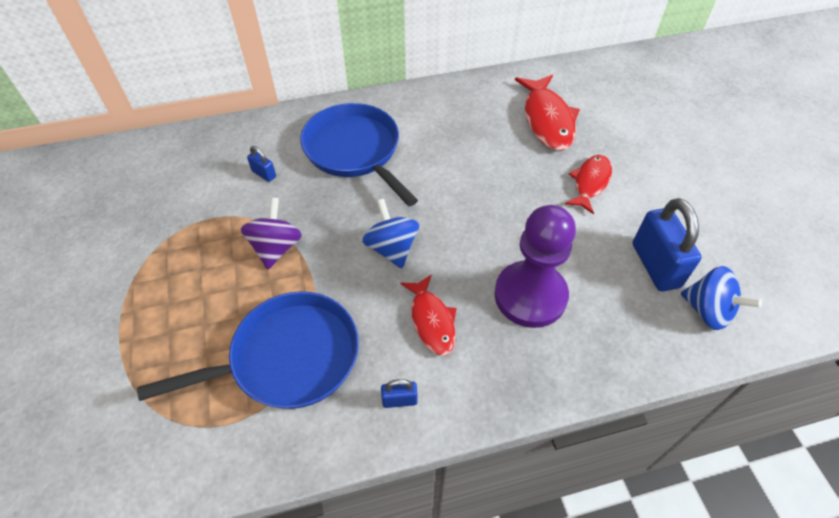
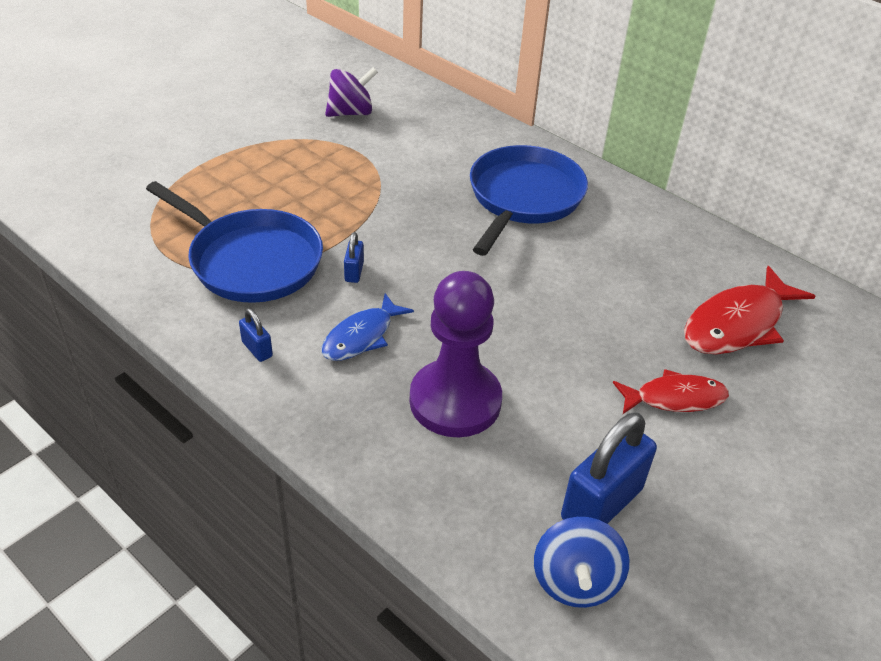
camera: 55 degrees right, 10 degrees down
(264, 174) = (435, 157): blue padlock -> blue padlock (354, 272)
(276, 247) = (359, 202): purple spinning top -> purple spinning top (351, 113)
(392, 248) = (425, 274): blue spinning top -> none
(431, 321) = (361, 336): red fish -> blue fish

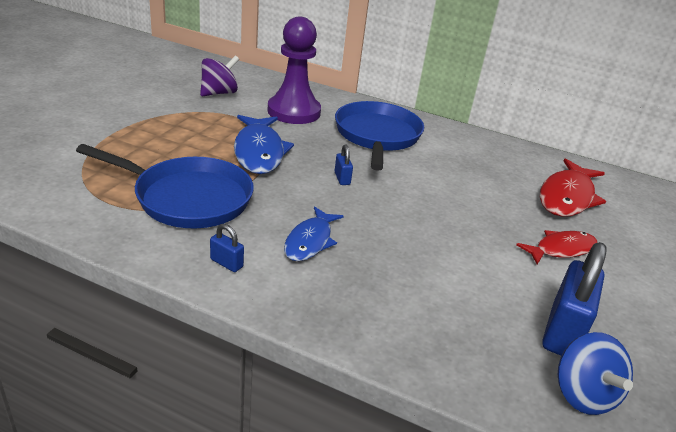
camera: 20 degrees left, 10 degrees down
(354, 272) = (279, 196): blue padlock -> blue padlock (342, 178)
(360, 206) = (259, 152): none -> blue fish
(455, 401) = (410, 276): purple pawn -> purple pawn (294, 112)

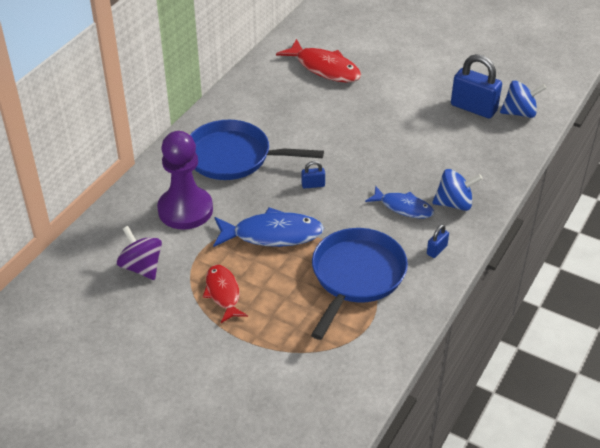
camera: 80 degrees left, 10 degrees up
(323, 288) = (454, 203): none -> blue spinning top
(561, 249) = (392, 88): red fish -> red fish (223, 293)

